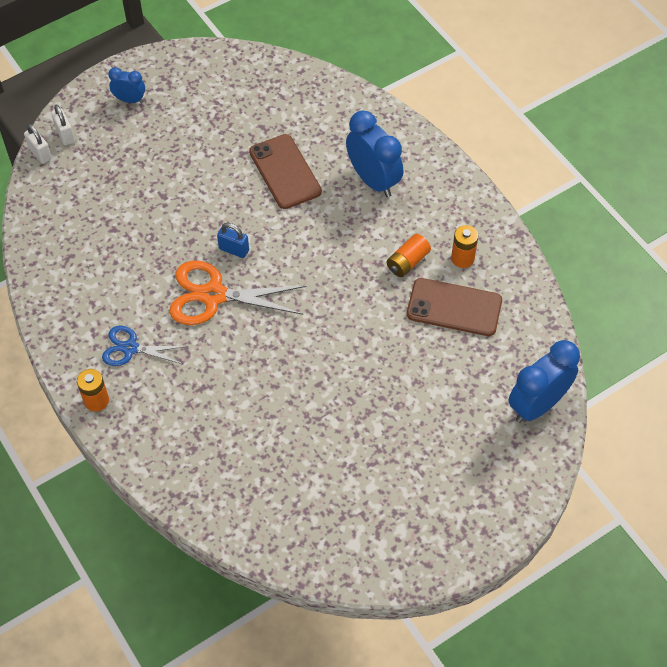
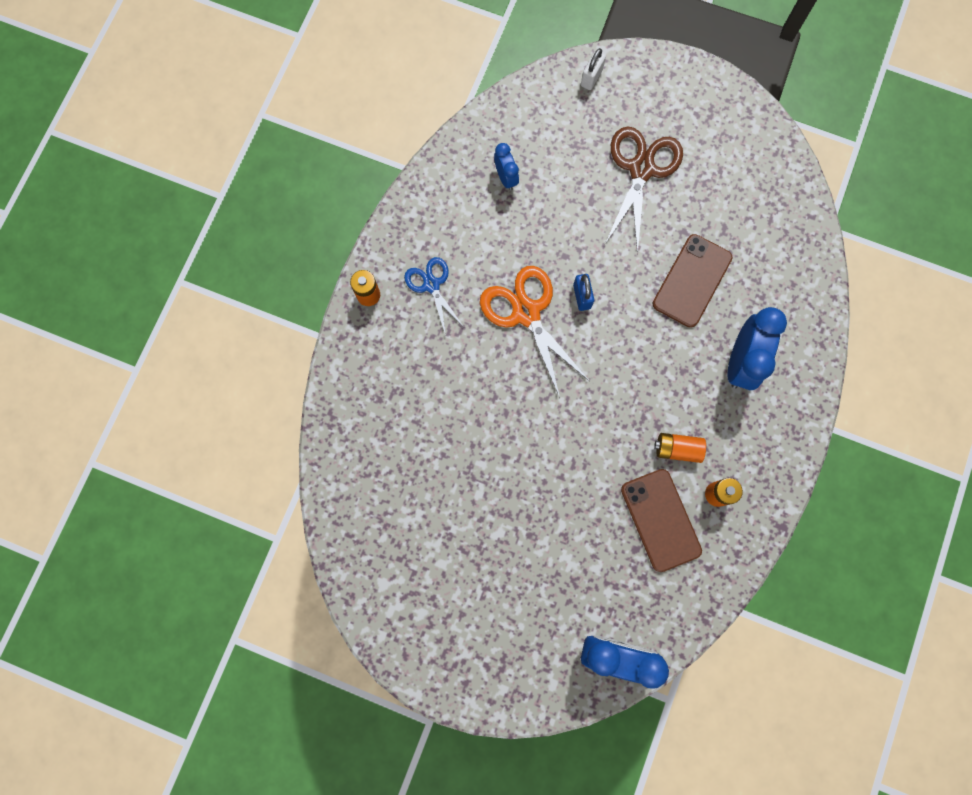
camera: 55 degrees right, 20 degrees up
(40, 153) = (558, 73): white padlock -> none
(130, 100) = (666, 100): blue clock -> blue clock (506, 178)
(169, 149) = (641, 169): none -> brown scissors

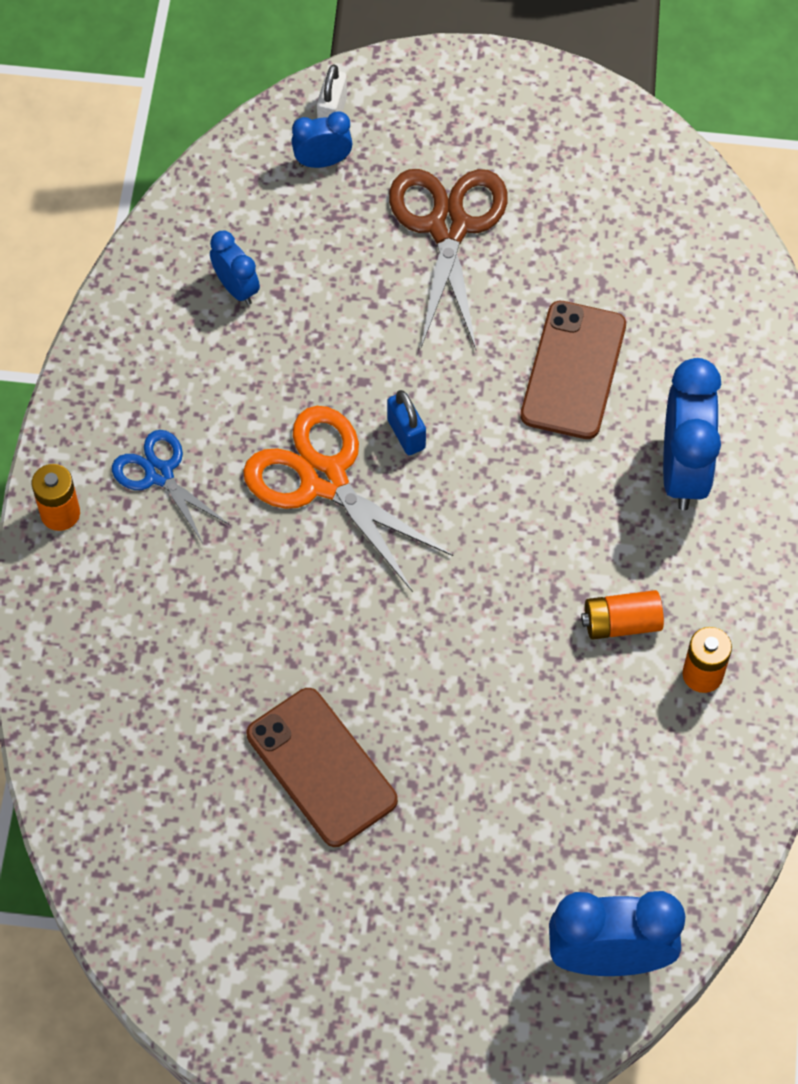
camera: 15 degrees left, 15 degrees down
(577, 108) = (322, 161): none -> blue clock
(660, 520) = (624, 735): brown phone -> brown phone (321, 767)

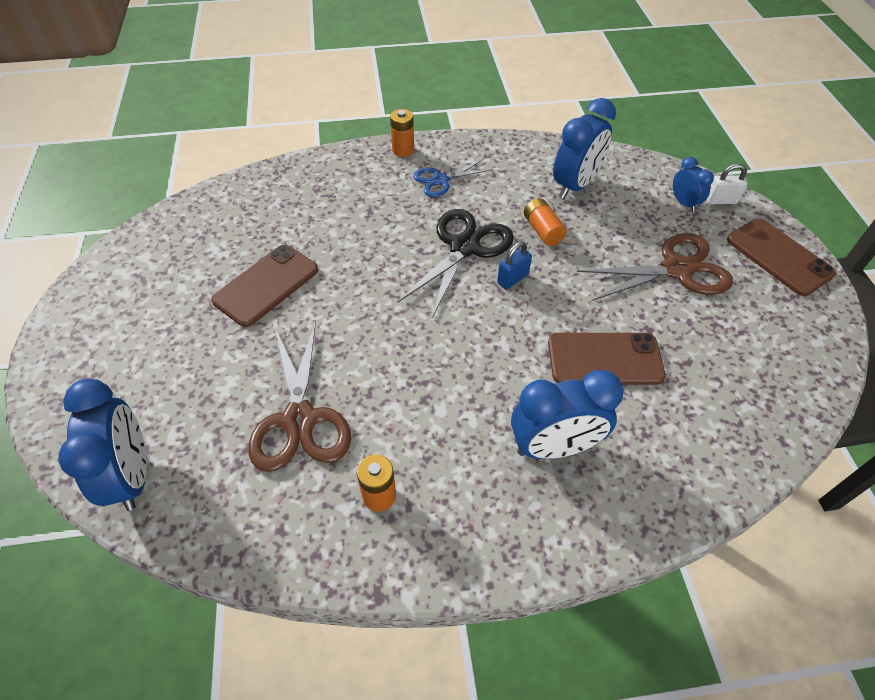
camera: 75 degrees right, 10 degrees down
(159, 474) = (441, 180): blue scissors -> blue scissors turned 150 degrees counterclockwise
(236, 288) = (575, 185): blue clock -> blue clock, size x1.85
(324, 479) = (464, 247): orange scissors -> black scissors
(461, 97) = (779, 257): none -> brown phone
(575, 749) = (299, 420): none -> brown scissors
(621, 623) = (409, 429): orange battery -> orange battery (542, 230)

